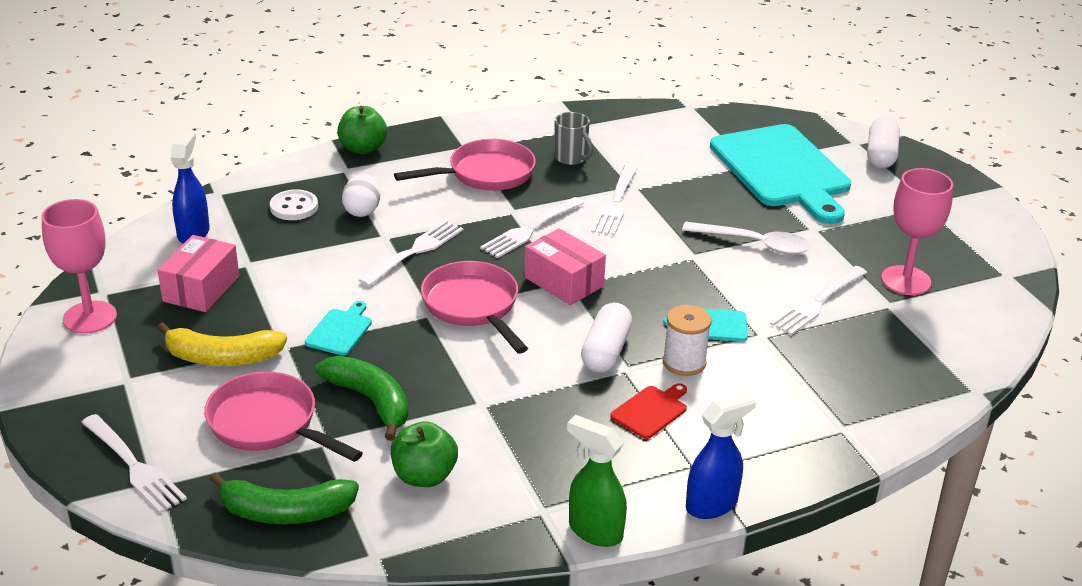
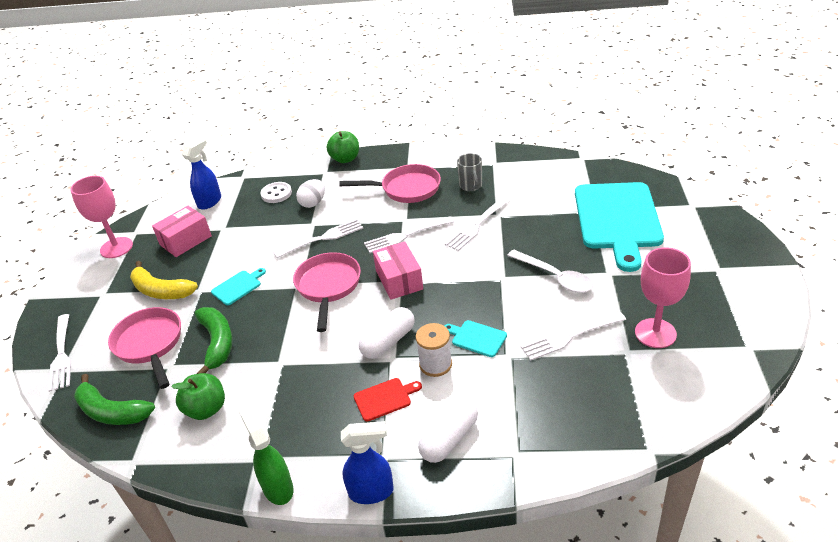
camera: 30 degrees right, 5 degrees up
(881, 155) = (707, 219): white capsule -> white capsule (449, 439)

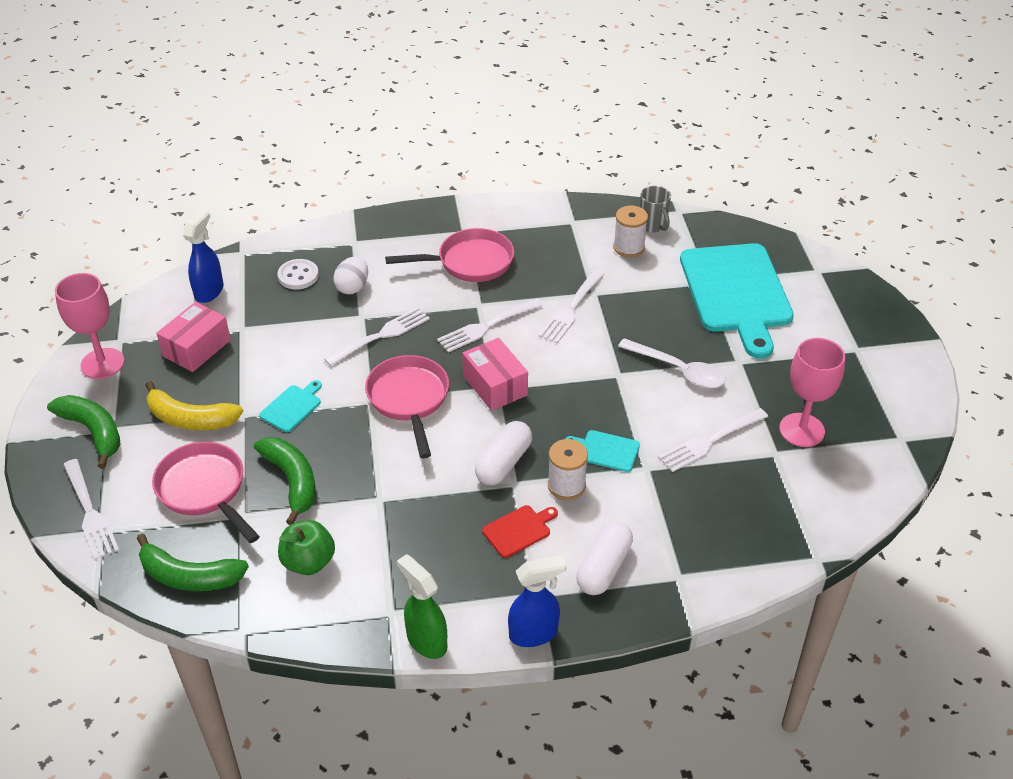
camera: 15 degrees left, 5 degrees up
(89, 295) = (93, 432): none -> green banana
(345, 159) = (376, 222): green apple -> none
(471, 186) = (551, 255): grey mug -> grey mug (653, 225)
(534, 182) = (629, 247): none -> white spool

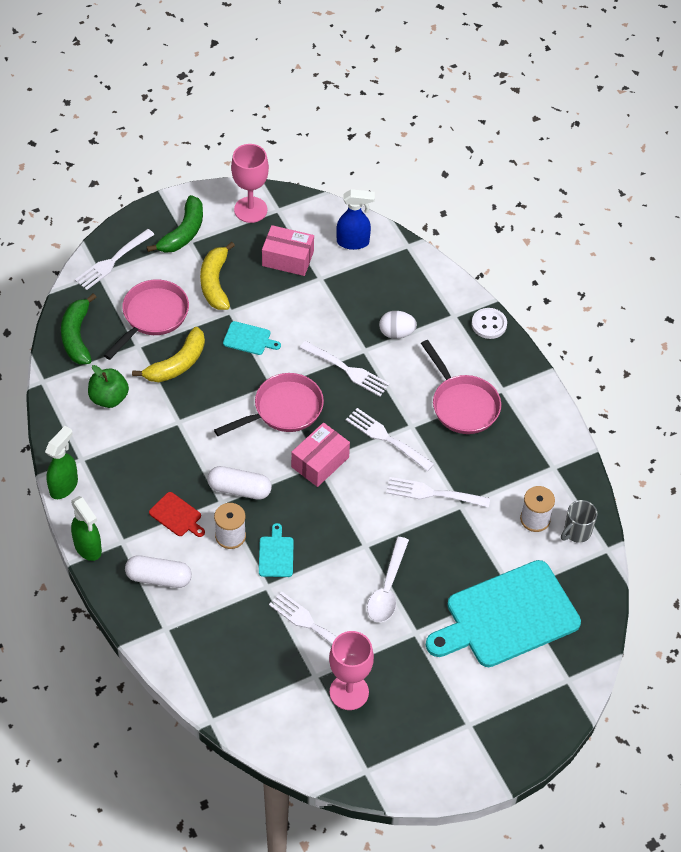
camera: 70 degrees right, 10 degrees up
(292, 481) = (177, 364): green banana -> yellow banana
(298, 276) = (395, 292): white button -> white button (489, 324)
(534, 633) = (88, 548): blue spray bottle -> green spray bottle

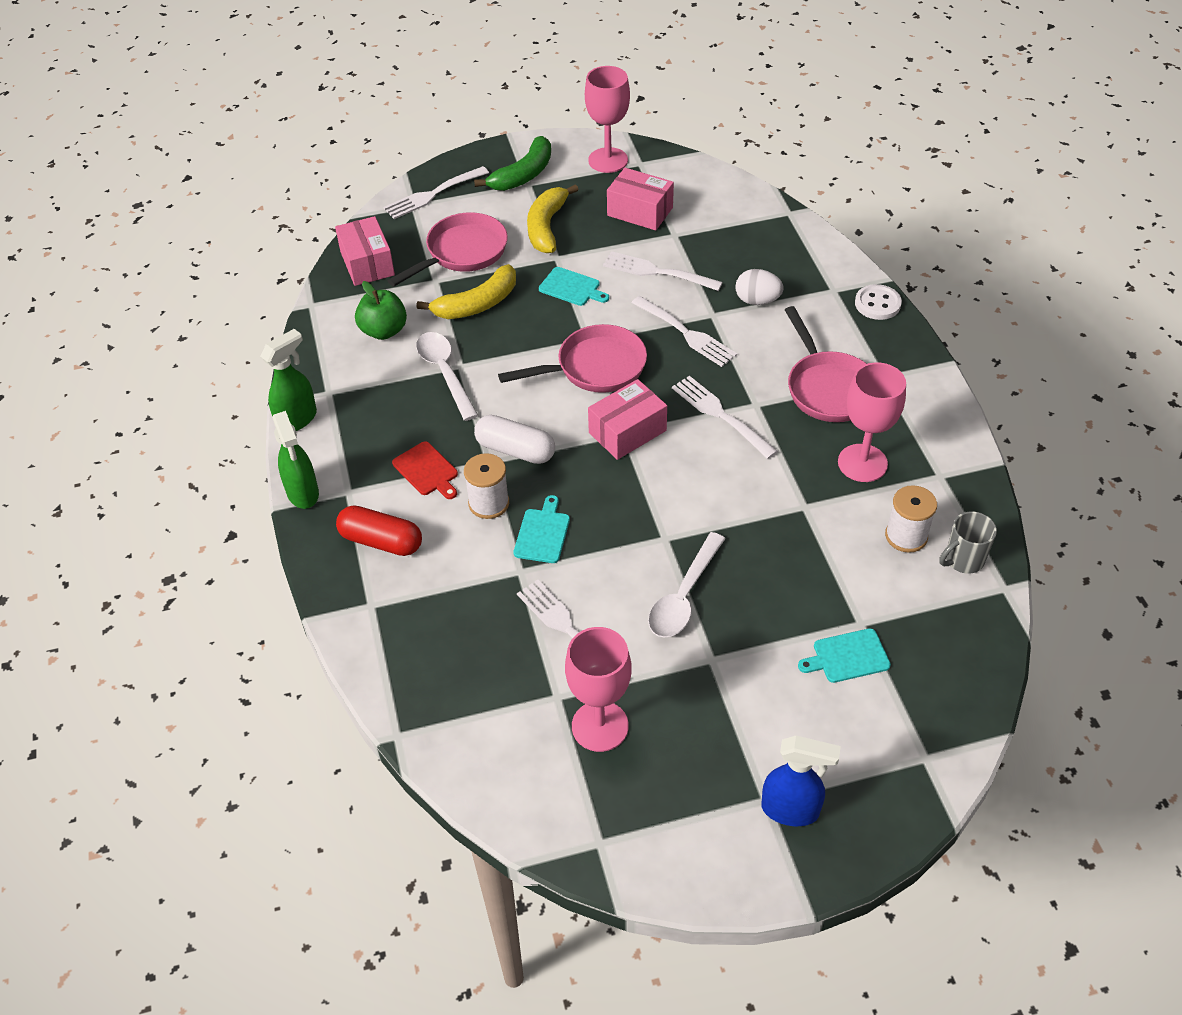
camera: 15 degrees right, 5 degrees down
(77, 336) = (367, 263): green banana -> pink box
(158, 578) = (381, 541): white capsule -> red capsule
(168, 429) = (445, 372): none -> white spoon
(353, 242) = (723, 203): blue spray bottle -> blue spray bottle (791, 810)
(433, 493) = (770, 486): white fork -> white fork (657, 272)
(496, 465) = (862, 463): none -> pink goblet
(507, 616) = (848, 656): turquoise cutting board -> turquoise cutting board, size x0.40

